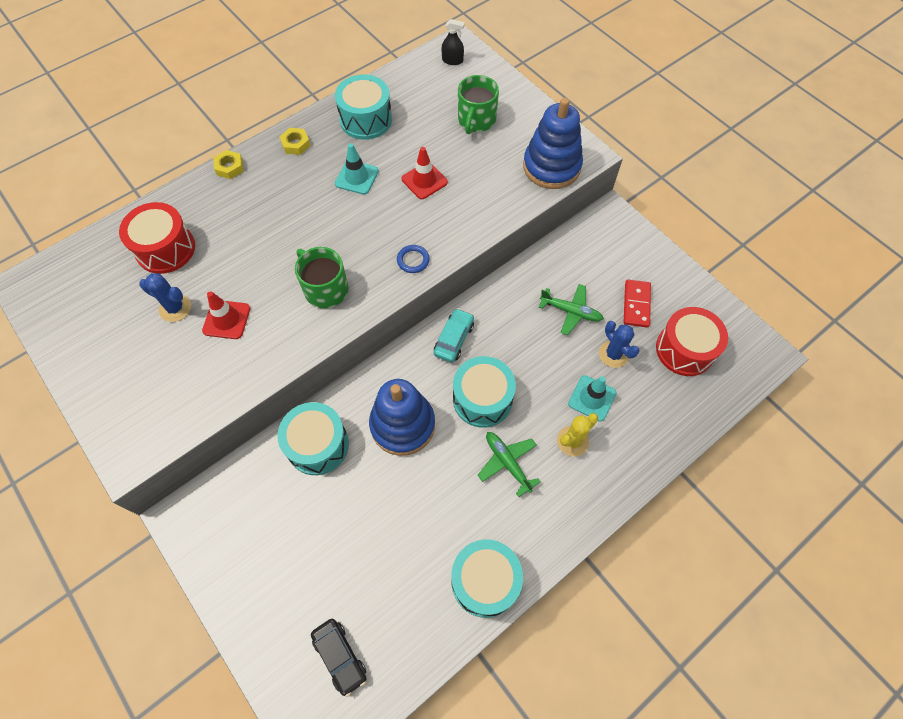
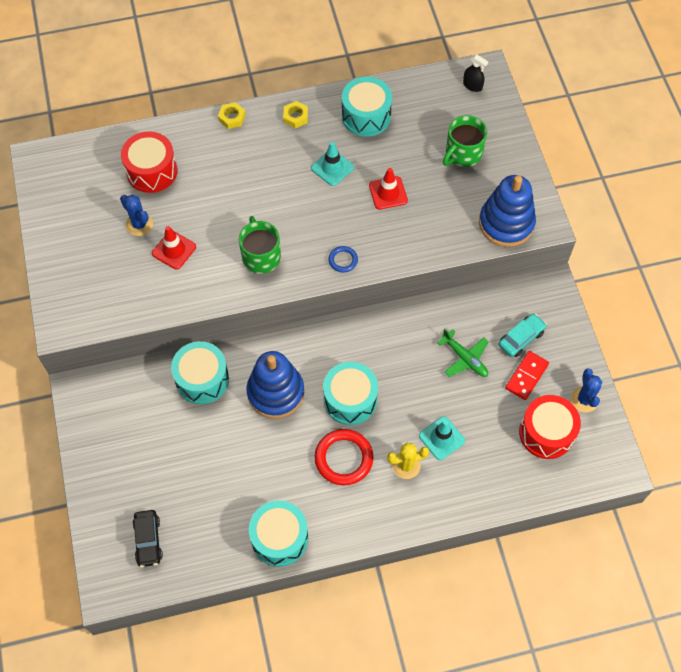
camera: 25 degrees right, 0 degrees up
(454, 339) = (352, 340): turquoise car -> turquoise car (521, 338)
(507, 462) = (343, 458): green plane -> red ring
(613, 354) = (481, 410): blue cactus -> blue cactus (584, 399)

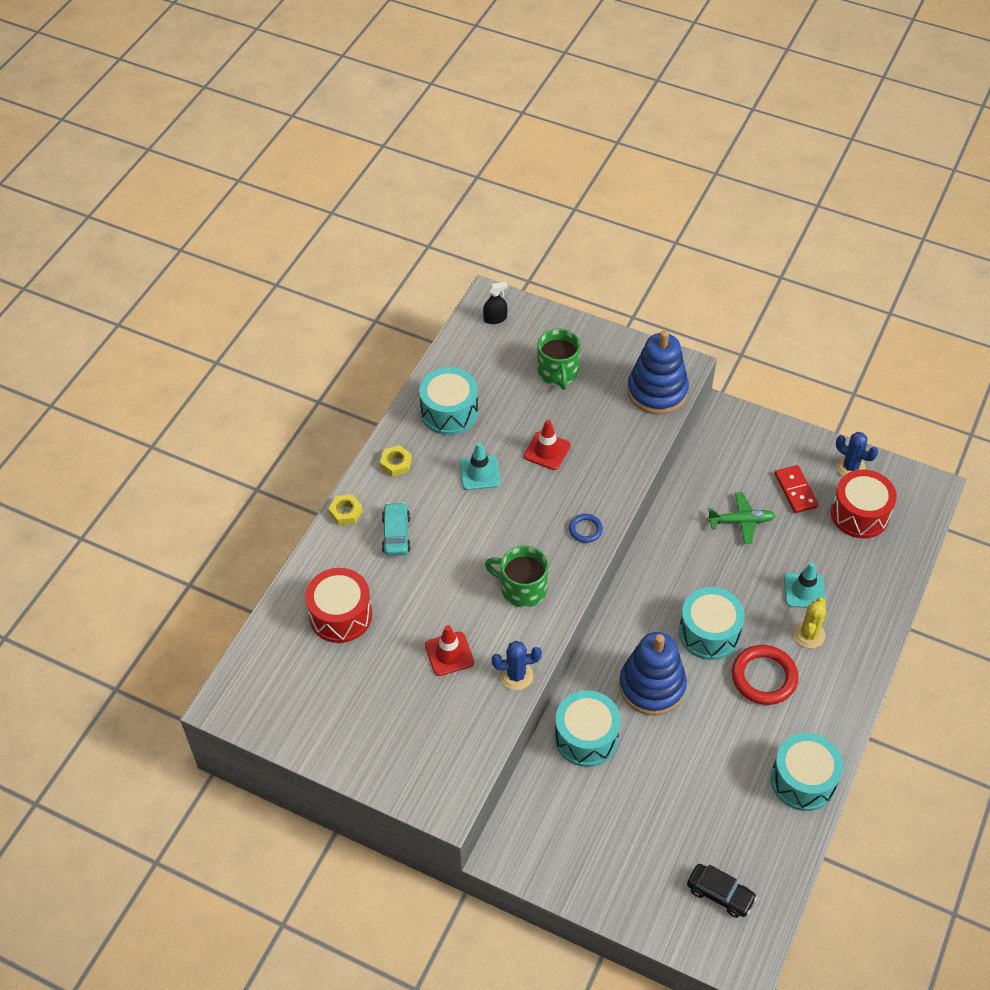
camera: 50 degrees left, 10 degrees down
(139, 224) = (392, 664): blue cactus -> blue cactus (516, 675)
(521, 338) = (756, 469): turquoise car -> turquoise car (396, 534)

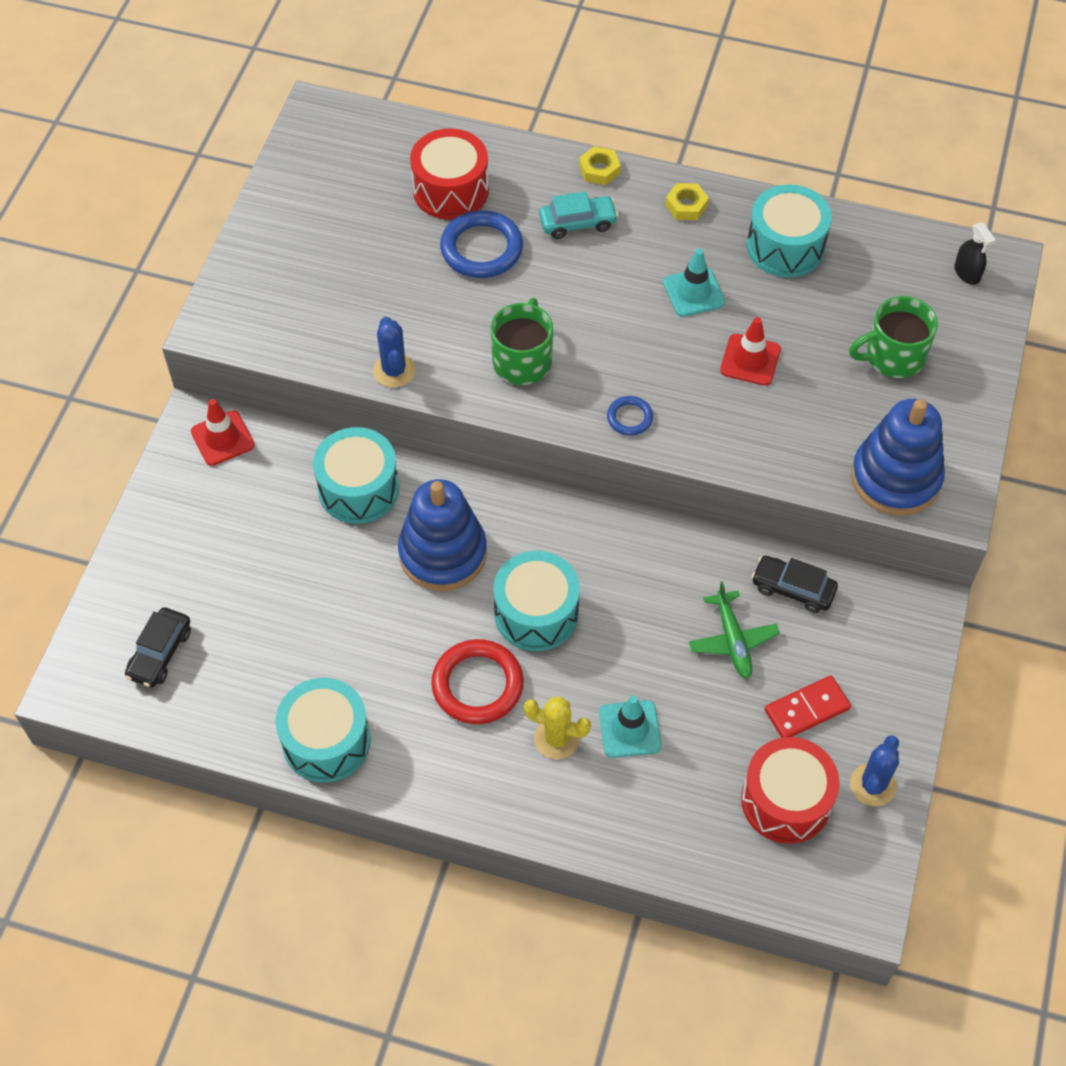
camera: 80 degrees right, 5 degrees up
(407, 601) = (481, 248): none -> blue ring
(449, 654) = (414, 300): red traffic cone -> red traffic cone (222, 438)
(705, 481) = (793, 589): none -> black car

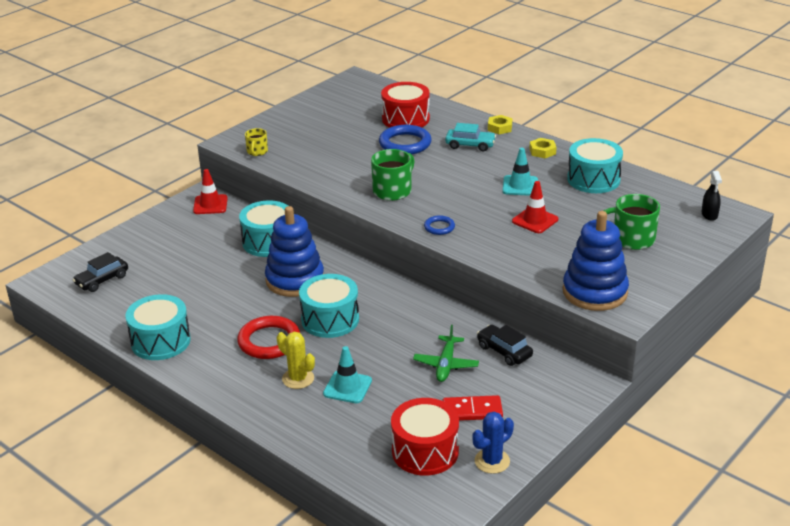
camera: 25 degrees right, 25 degrees down
(268, 336) = (257, 152): none -> yellow mug
(394, 370) = (315, 179): blue cactus -> none

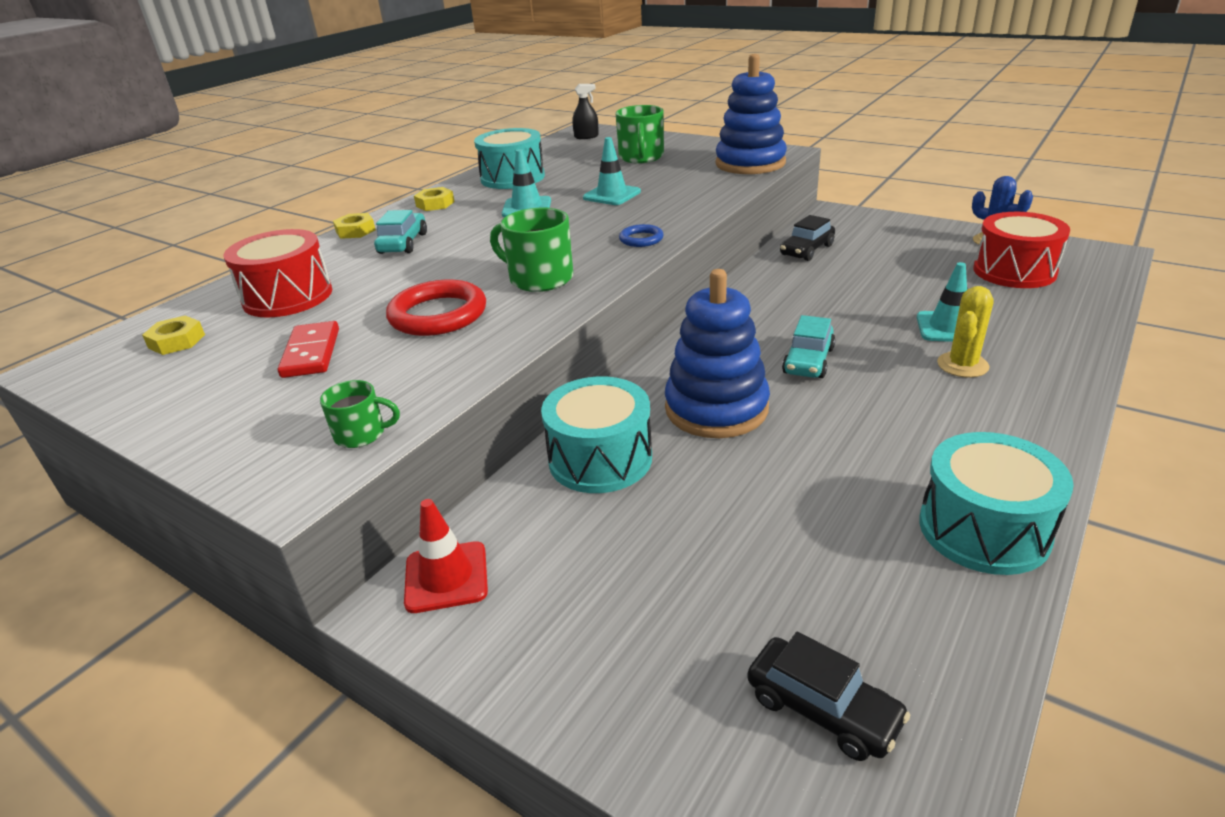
camera: 95 degrees left, 0 degrees up
(257, 152) = (361, 434): yellow mug -> green mug
(269, 341) = (895, 404): red ring -> red ring (438, 314)
(330, 319) = (808, 361): turquoise drum -> turquoise car
(367, 99) = (177, 341): none -> yellow nut
(405, 144) = (381, 287): blue ring -> none
(446, 364) = (853, 276): green plane -> none
(472, 410) = (923, 256): red domino -> red domino (311, 353)
(535, 220) = (612, 195): red traffic cone -> turquoise traffic cone

